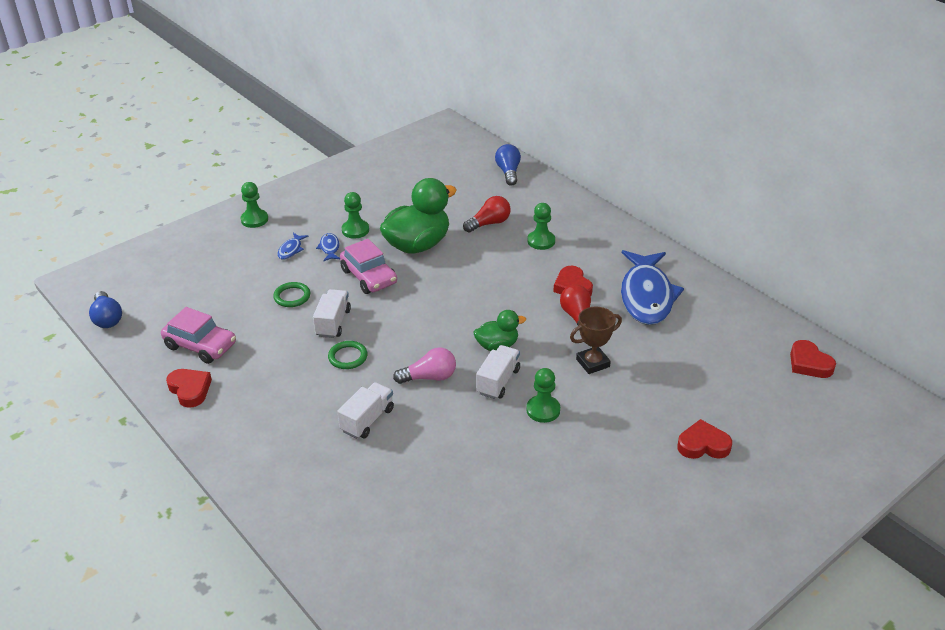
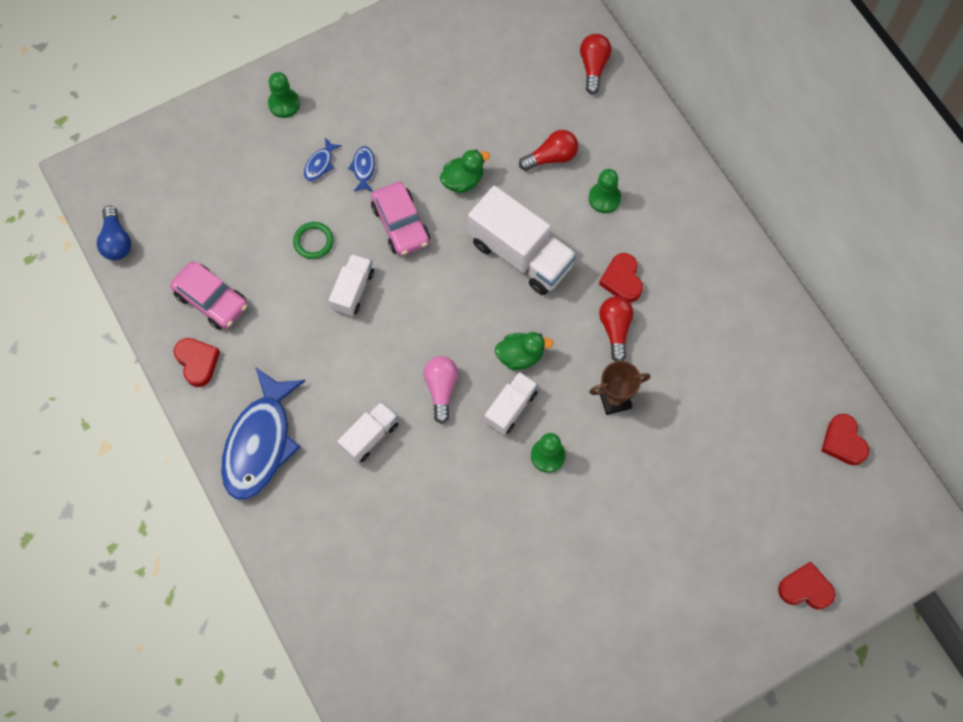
camera: 10 degrees right, 30 degrees up
(348, 357) = (361, 344): green ring -> none
(355, 230) = (396, 142): green pawn -> none
(417, 245) = (463, 180): green duck -> green duck, size x0.53
(429, 377) = (441, 389): pink light bulb -> pink light bulb turned 90 degrees counterclockwise
(479, 282) = (521, 254): none -> white truck
(508, 172) = (593, 67): blue light bulb -> red light bulb
(646, 296) = (700, 309): blue fish -> blue fish (260, 443)
(703, 445) = (696, 531): red heart -> red heart (805, 588)

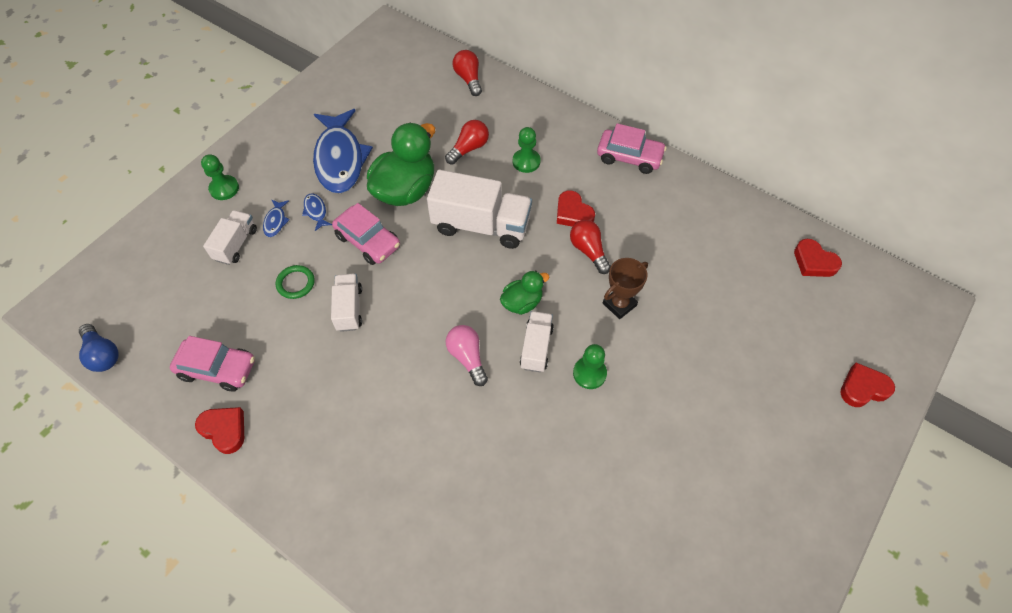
camera: 25 degrees left, 10 degrees down
(260, 443) = (318, 478): blue fish -> blue fish (340, 159)
(370, 436) = (422, 426): white truck -> white truck (236, 244)
(463, 180) = (405, 190): green duck -> green duck, size x1.87
(718, 239) = (629, 157): none -> pink car

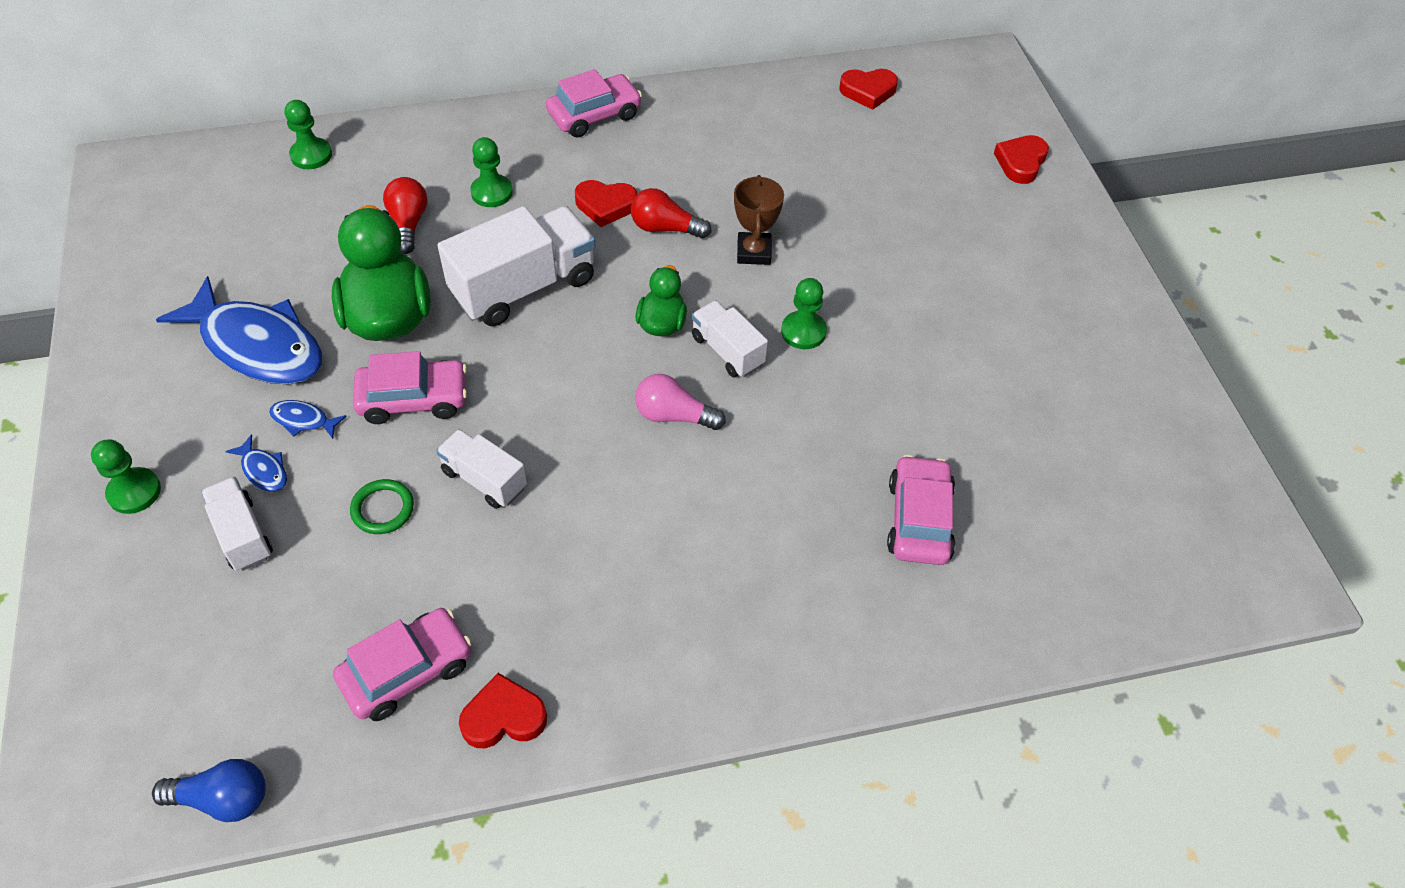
camera: 50 degrees left, 5 degrees down
(468, 79) = (311, 155): red light bulb -> green pawn
(517, 538) = (919, 520): none -> pink car

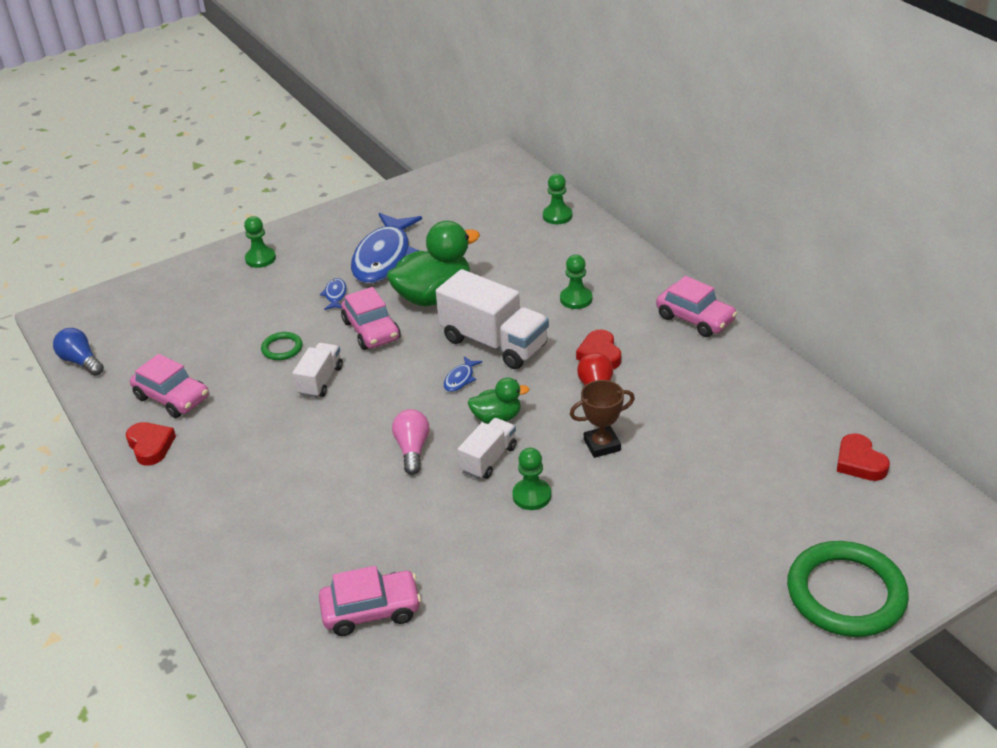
camera: 75 degrees right, 15 degrees down
(223, 799) = (81, 361): blue light bulb -> blue light bulb turned 150 degrees clockwise
(242, 535) = (245, 305): white truck -> none
(263, 470) = (292, 295): blue fish -> blue fish (460, 379)
(408, 224) = (521, 275): red light bulb -> none
(1020, 162) = (846, 593): red heart -> green ring

